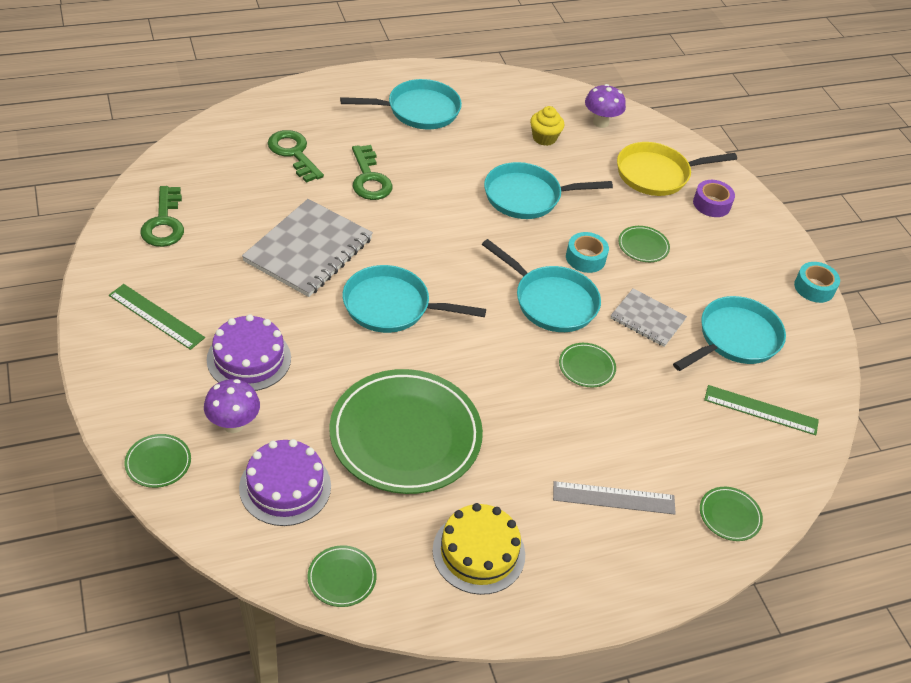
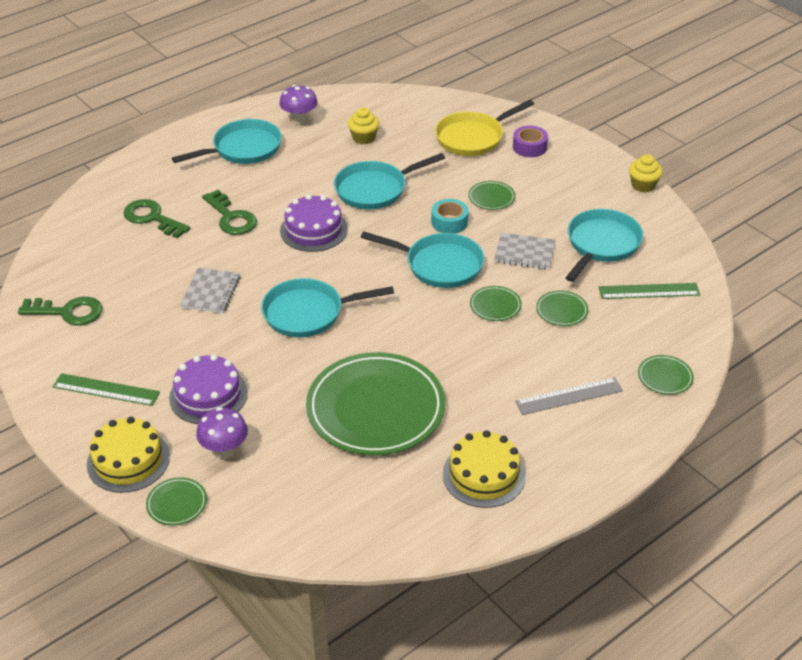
camera: 15 degrees left, 5 degrees down
(137, 398) = (128, 460): none -> yellow cake
(164, 223) = (68, 312): green key -> green key turned 60 degrees counterclockwise
(285, 487) = (297, 483): purple cake -> purple cake (314, 230)
(308, 250) = (211, 292): grey notebook -> grey notebook, size x0.57
(342, 578) = (383, 534): green plate -> green plate (561, 310)
(600, 122) = (404, 111): purple mushroom -> purple mushroom (299, 120)
(814, 287) = (643, 185): turquoise tape -> yellow cupcake

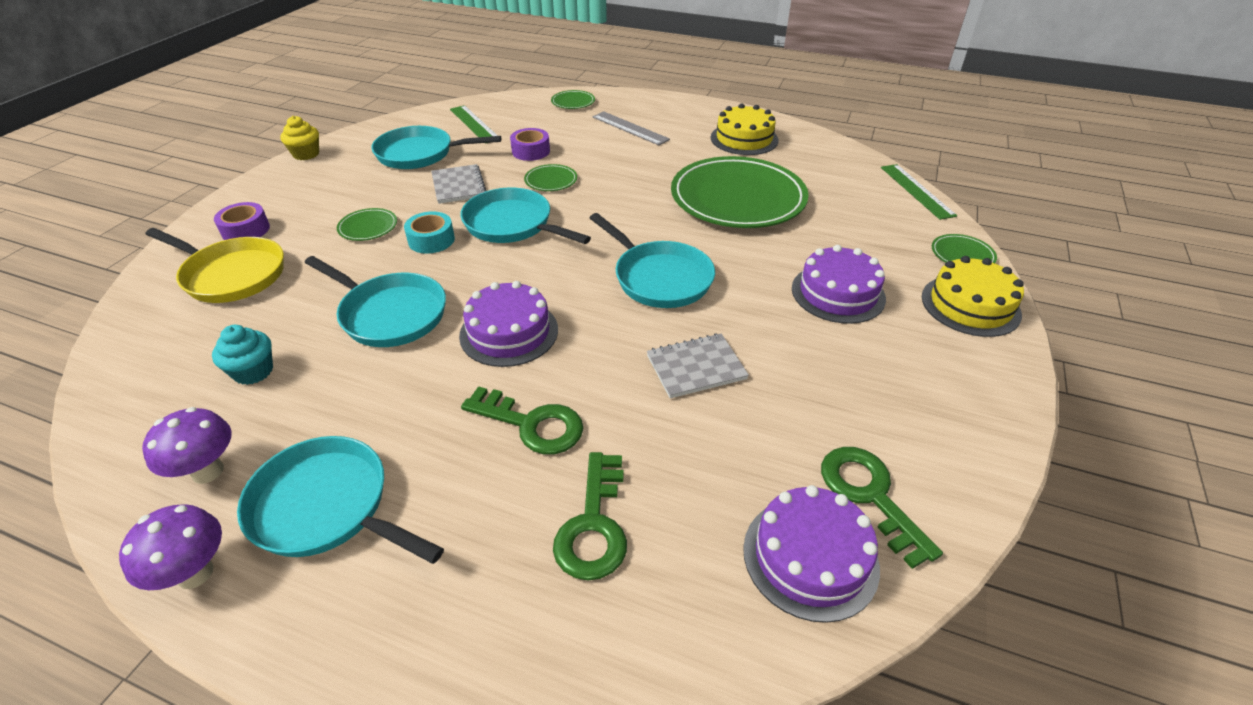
camera: 120 degrees left, 0 degrees up
(65, 275) = (810, 557): none -> purple cake
(106, 390) = (925, 372): green ruler -> green ruler (917, 191)
(225, 451) = (880, 254): purple mushroom -> purple mushroom (195, 573)
(231, 218) = (532, 424): green key -> green key turned 90 degrees clockwise
(364, 138) = (253, 371): yellow cupcake -> turquoise cupcake
(439, 265) = (513, 225): turquoise pan -> turquoise pan turned 45 degrees counterclockwise
(561, 310) = (531, 151): green plate -> purple tape

